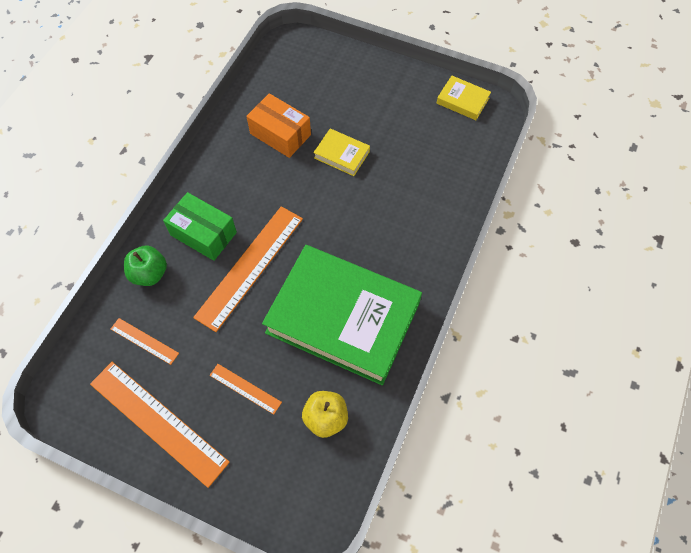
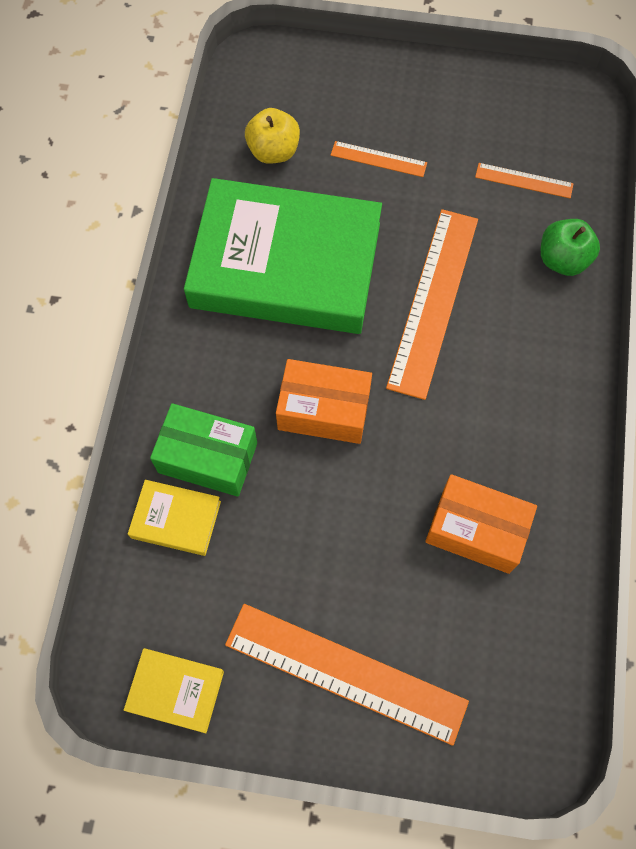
camera: 165 degrees right, 5 degrees up
(158, 422) = (462, 105): orange ruler -> orange ruler (345, 673)
(203, 234) = (518, 331): green box -> green box (208, 457)
(341, 155) = (361, 516): yellow book -> yellow book (176, 519)
(346, 215) = (324, 410): none -> orange box

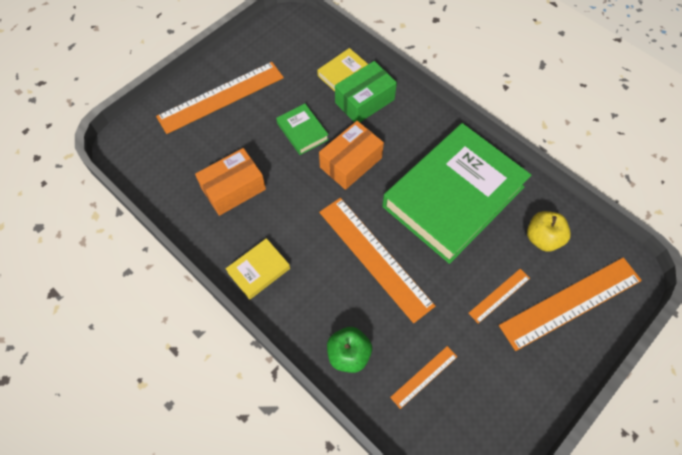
camera: 125 degrees right, 5 degrees down
(175, 691) = (269, 37): yellow book -> yellow book (259, 270)
(320, 506) = (302, 131): none -> green book
(334, 94) = (571, 303): none -> orange ruler

